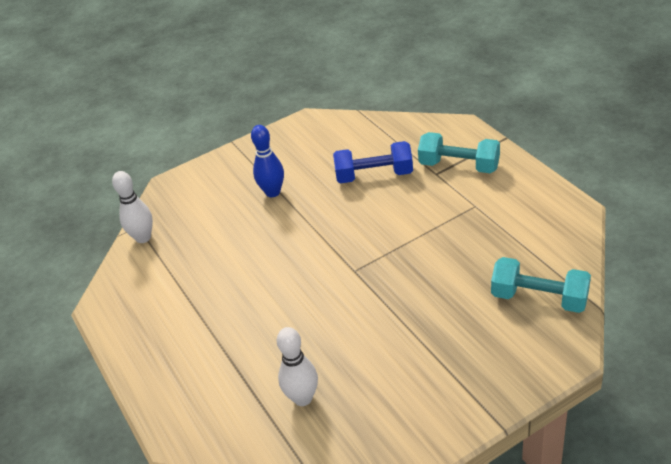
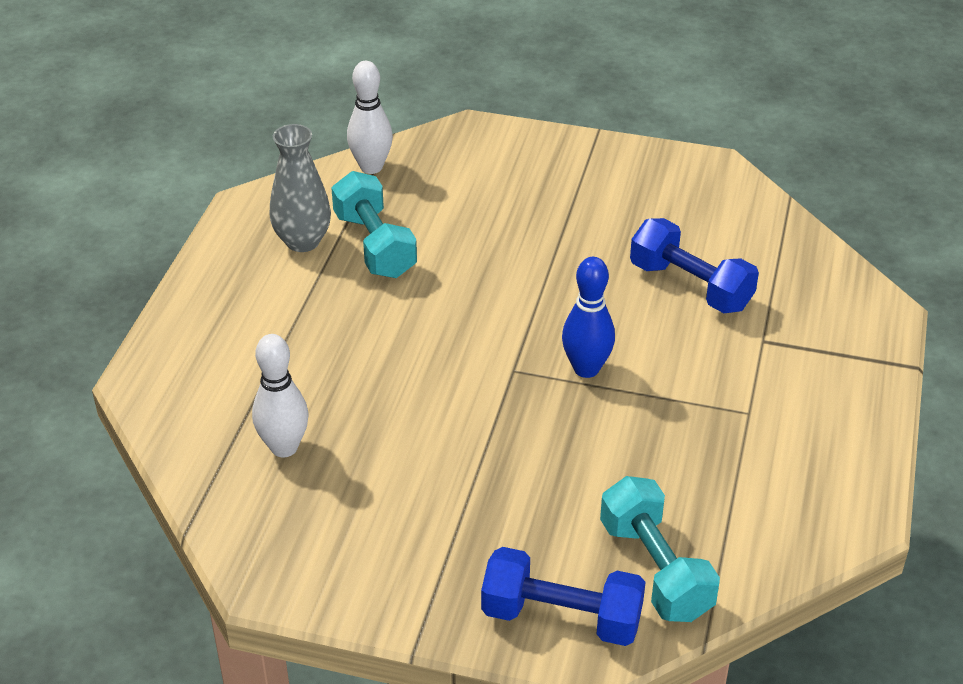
camera: 40 degrees right, 0 degrees up
(160, 298) = (303, 241): none -> grey vase
(273, 192) = (557, 219): blue bowling pin -> blue bowling pin (586, 369)
(459, 166) = (803, 353): turquoise dumbbell -> turquoise dumbbell (374, 245)
(536, 352) = (561, 617): none -> blue dumbbell

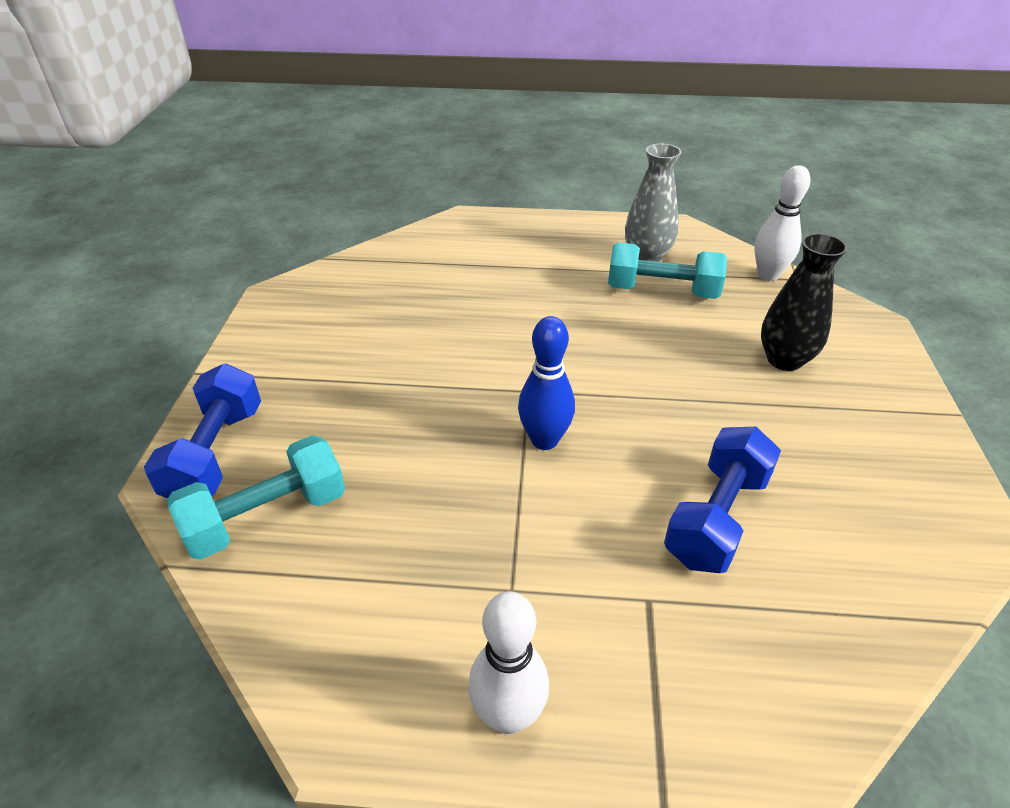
camera: 80 degrees right, 0 degrees up
(284, 447) = (408, 283): white bowling pin -> white bowling pin (508, 715)
(374, 245) = (662, 291): turquoise dumbbell -> turquoise dumbbell turned 45 degrees clockwise
(509, 197) = (784, 360): none -> black vase

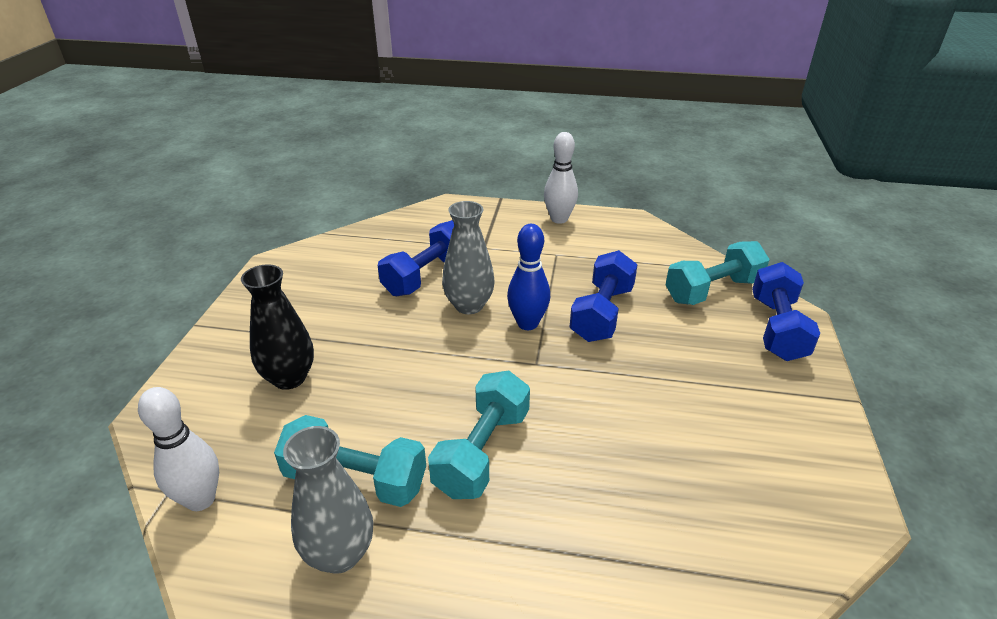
camera: 175 degrees left, 5 degrees down
(445, 463) = (602, 313): none -> blue dumbbell
(567, 313) = (482, 451): none -> turquoise dumbbell
(630, 464) = (469, 305): none -> grey vase

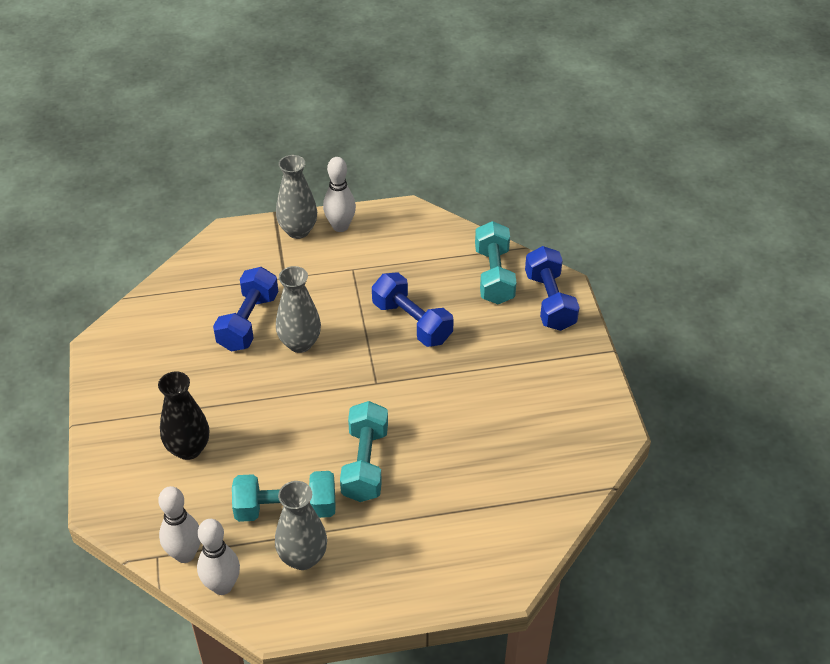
camera: 20 degrees left, 10 degrees up
(214, 559) = (222, 586): none -> white bowling pin
(516, 215) = (298, 231): none -> grey vase
(527, 323) = (355, 348): blue bowling pin -> none
(602, 313) = (412, 322): blue dumbbell -> blue dumbbell turned 45 degrees counterclockwise
(712, 290) = (494, 276): turquoise dumbbell -> turquoise dumbbell turned 45 degrees counterclockwise

